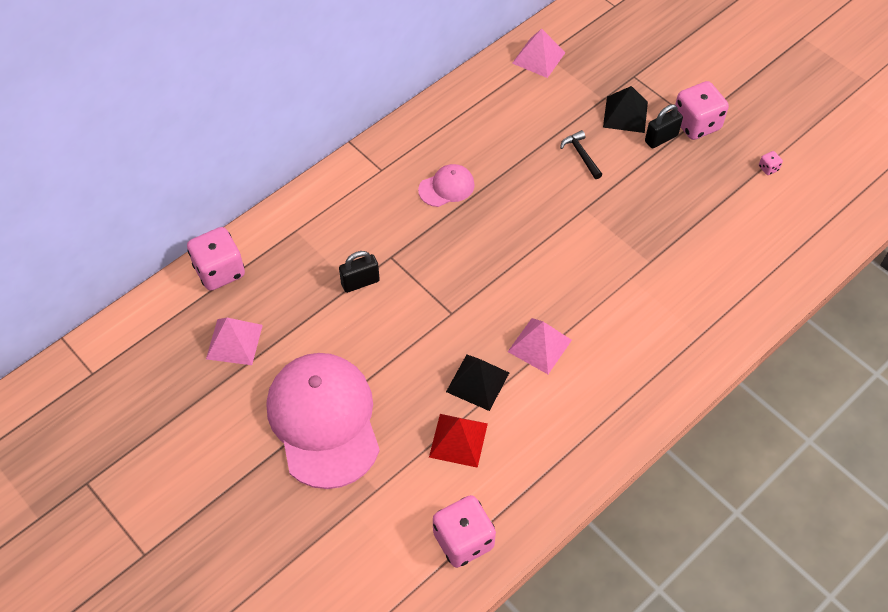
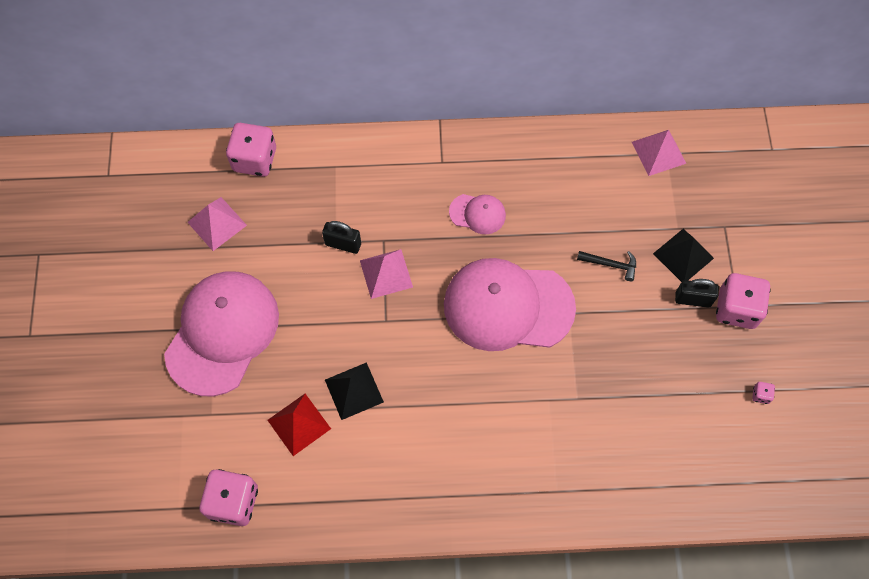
camera: 40 degrees right, 10 degrees up
(535, 235) = (508, 306): none -> pink cap
(539, 345) = (426, 399): pink pyramid -> pink pyramid (386, 273)
(581, 155) = (611, 264): black hammer -> black hammer turned 90 degrees clockwise

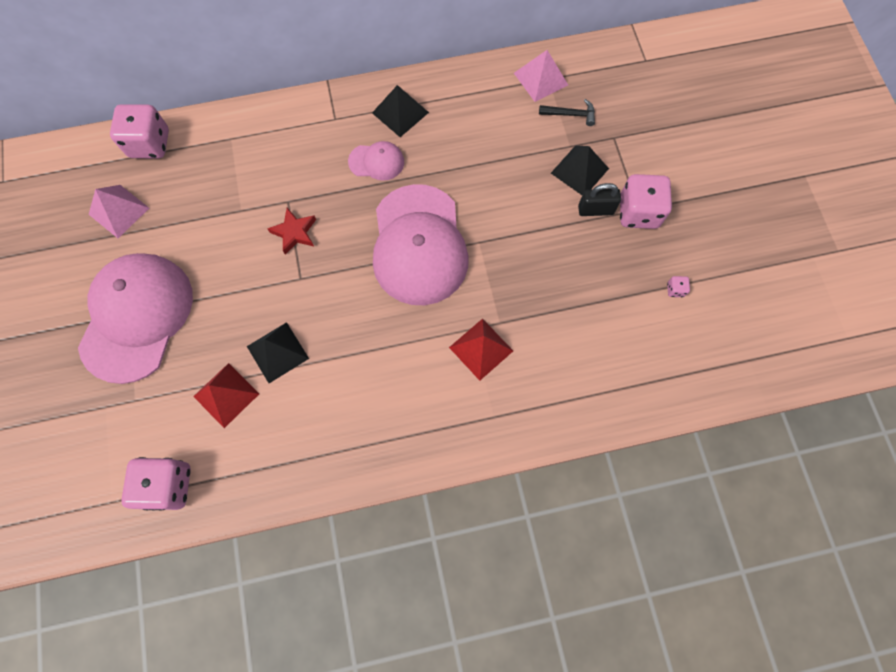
camera: 10 degrees left, 5 degrees up
(343, 244) = (248, 211): black padlock -> none
(386, 273) = (294, 232): pink pyramid -> red star
(508, 166) = (400, 112): none -> black pyramid
(508, 306) = (419, 245): pink cap -> pink cap turned 90 degrees counterclockwise
(554, 421) = (481, 349): none -> red pyramid
(611, 264) = (512, 190): black hammer -> black hammer (570, 114)

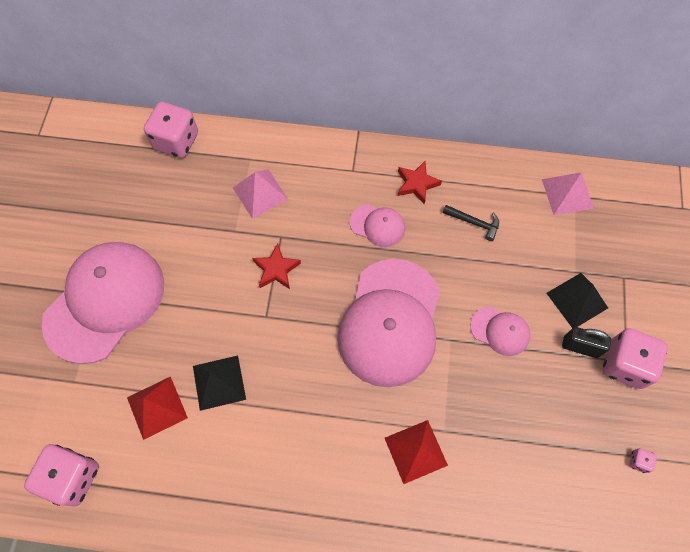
camera: 20 degrees right, 5 degrees down
(119, 211) = (126, 195): pink pyramid -> pink pyramid (260, 193)
(400, 112) = (417, 184): black pyramid -> red star
(520, 220) = (500, 331): none -> pink cap
(570, 114) = (586, 239): black hammer -> black hammer (474, 223)

